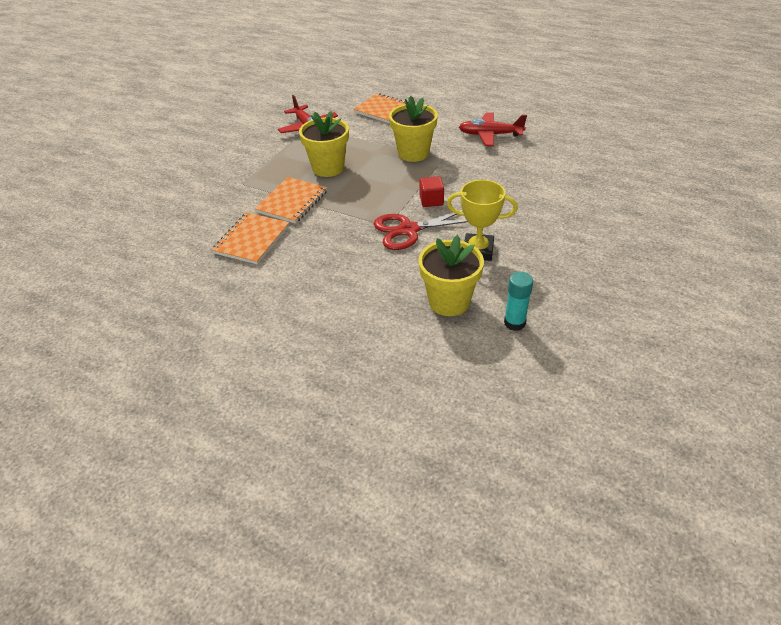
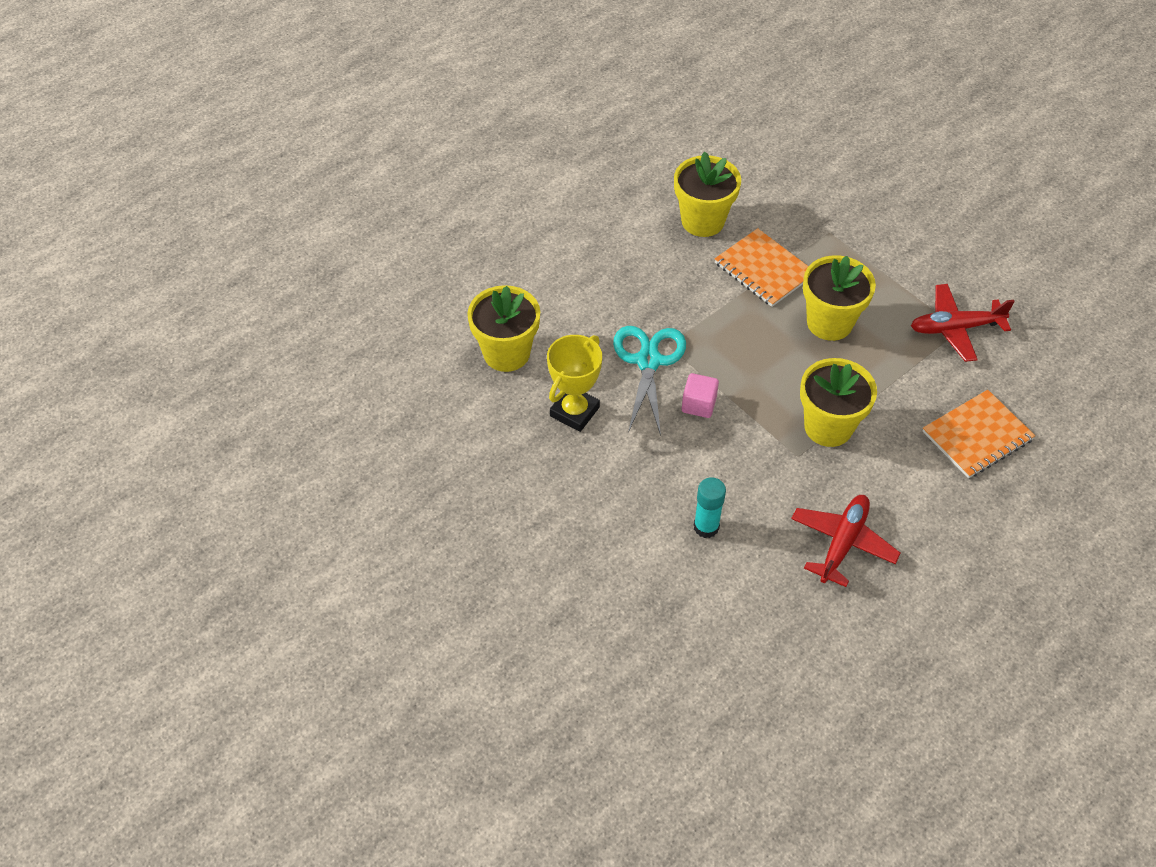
camera: 110 degrees right, 10 degrees up
(252, 240) = (703, 221): orange notebook -> yellow flower pot
(409, 230) = (648, 361): red scissors -> turquoise scissors
(431, 201) = (698, 404): red cube -> pink cube
(514, 323) = (444, 394): turquoise glue stick -> turquoise glue stick (706, 527)

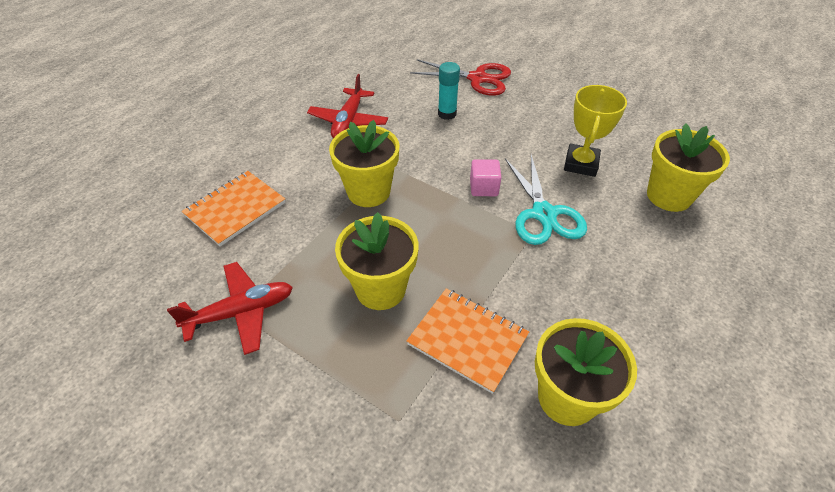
camera: 165 degrees right, 5 degrees down
(638, 590) = (477, 78): none -> red scissors

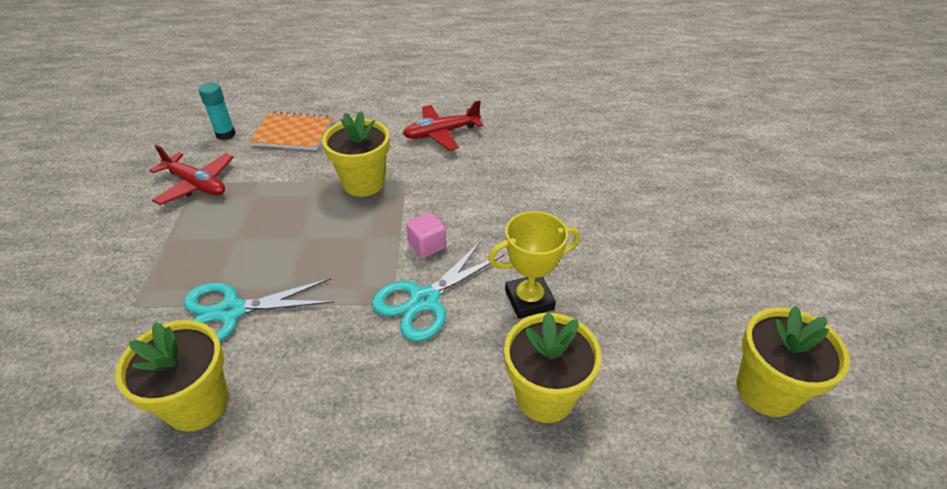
camera: 55 degrees right, 5 degrees down
(380, 289) = (258, 238): yellow flower pot -> yellow flower pot (766, 390)
(447, 114) = (511, 179): turquoise glue stick -> turquoise glue stick (225, 134)
(467, 340) = (231, 311): orange notebook -> turquoise scissors
(477, 78) = (589, 174): red scissors -> none

